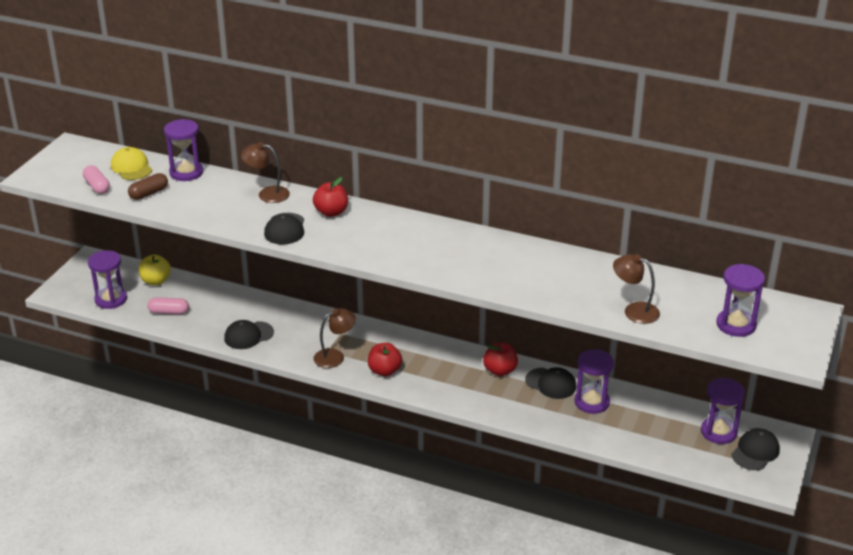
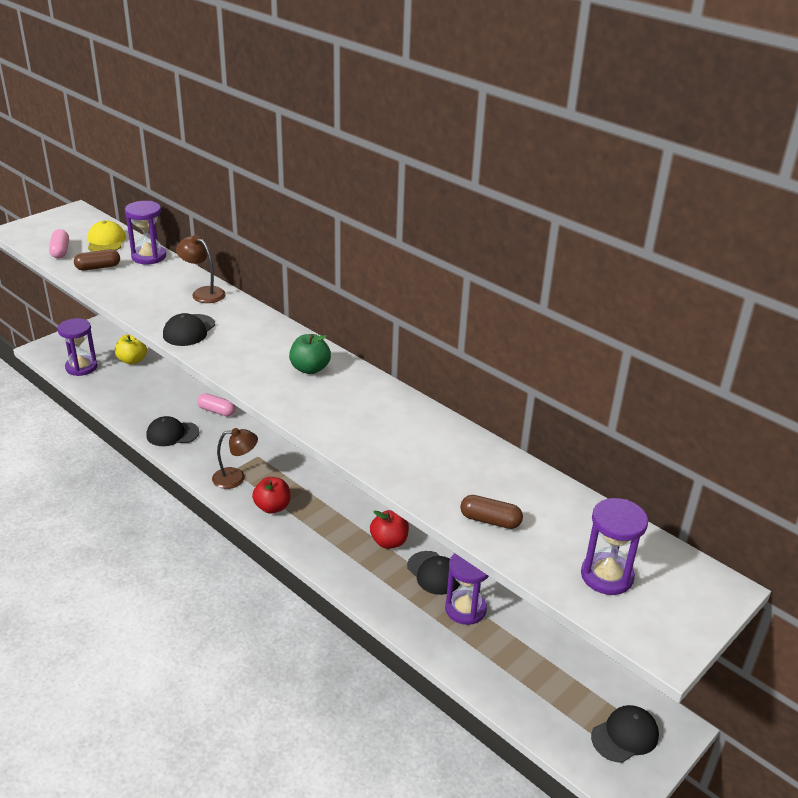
camera: 20 degrees right, 0 degrees up
(169, 312) = (120, 392): pink capsule -> pink capsule (217, 411)
(331, 212) = (248, 325): red apple -> none
(414, 235) = (310, 369): none -> green apple
(634, 311) = (490, 520): brown lamp -> brown capsule
(718, 432) = (593, 694): purple hourglass -> none

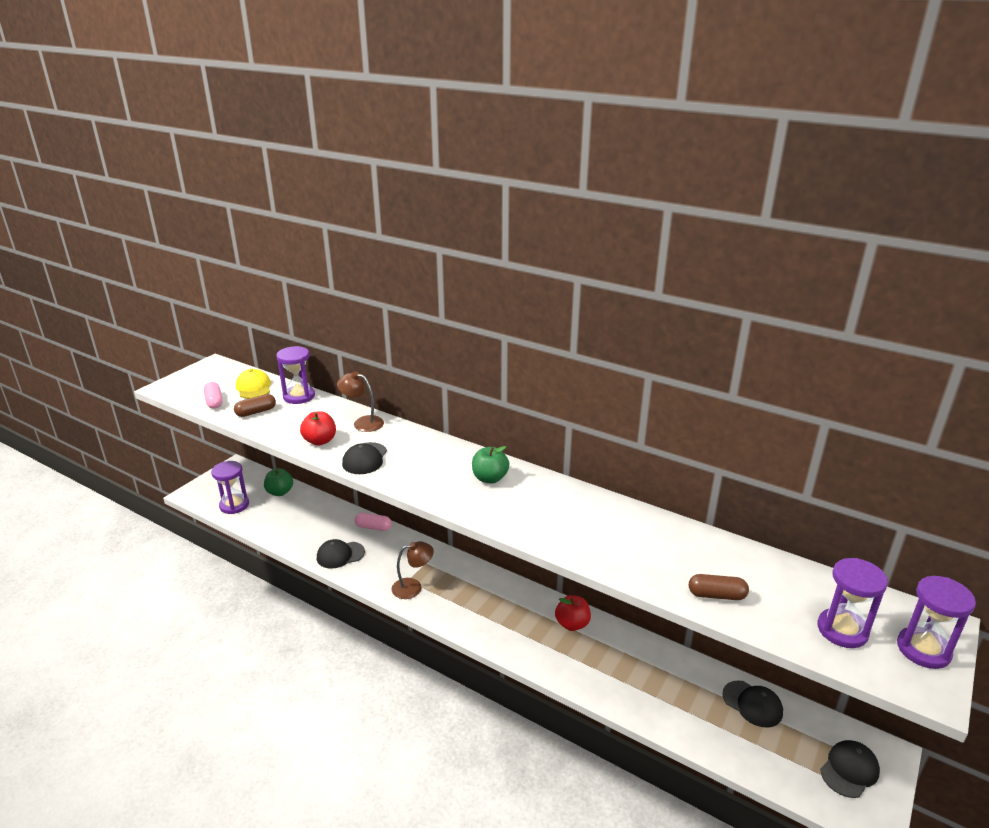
camera: 10 degrees left, 5 degrees down
(132, 360) = (280, 492): yellow apple -> green apple
(272, 507) = (456, 609): red apple -> red apple (320, 441)
(434, 573) = (622, 646): black cap -> black cap (752, 704)
(465, 609) = (663, 675): purple hourglass -> purple hourglass (923, 649)

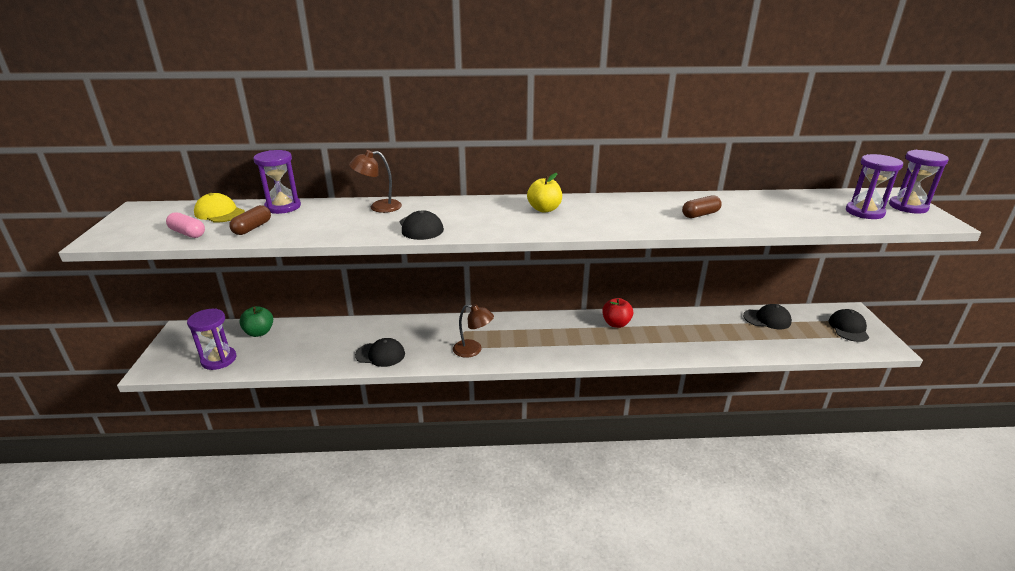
camera: 35 degrees left, 0 degrees up
(320, 441) = (357, 228): red apple -> none
(340, 555) = (380, 354): black cap -> black cap turned 120 degrees counterclockwise
(373, 527) = (387, 324): pink capsule -> none
(413, 587) = (473, 350): brown lamp -> brown lamp turned 75 degrees clockwise
(490, 478) = (544, 209): green apple -> yellow apple
(716, 595) = (784, 220): brown capsule -> brown capsule (700, 214)

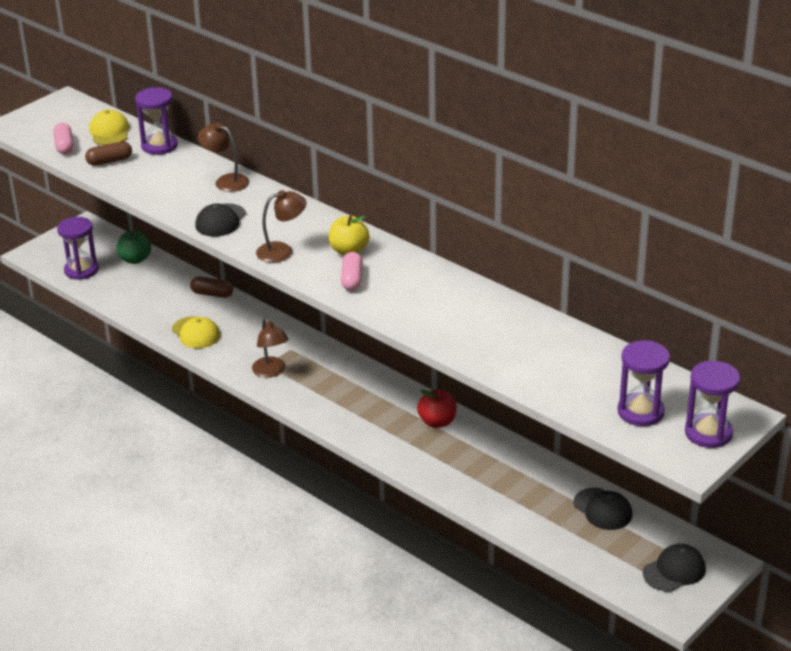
camera: 45 degrees right, 5 degrees up
(380, 354) = (196, 333): black cap -> yellow cap
(502, 226) = (282, 251): none -> brown lamp
(581, 221) = (352, 279): none -> pink capsule
(700, 214) = (471, 327): brown capsule -> brown capsule (212, 294)

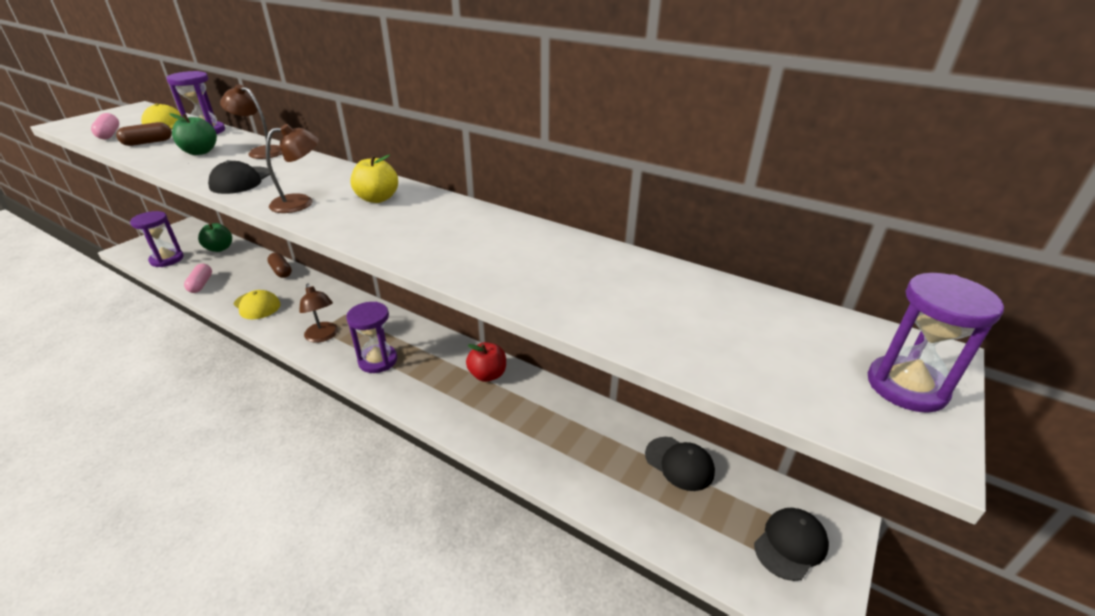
camera: 10 degrees left, 0 degrees up
(167, 178) = (200, 152): none -> green apple
(212, 294) = (281, 271): brown capsule -> brown capsule turned 45 degrees clockwise
(352, 279) = (377, 224): pink capsule -> pink capsule (201, 284)
(640, 412) = (789, 360): purple hourglass -> purple hourglass (378, 360)

